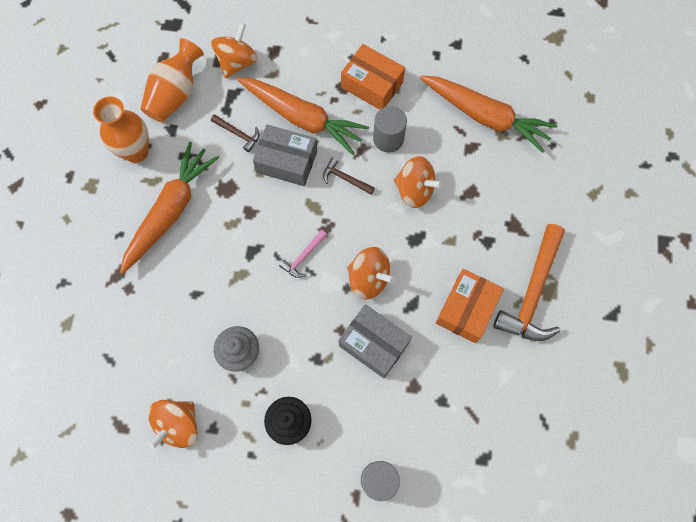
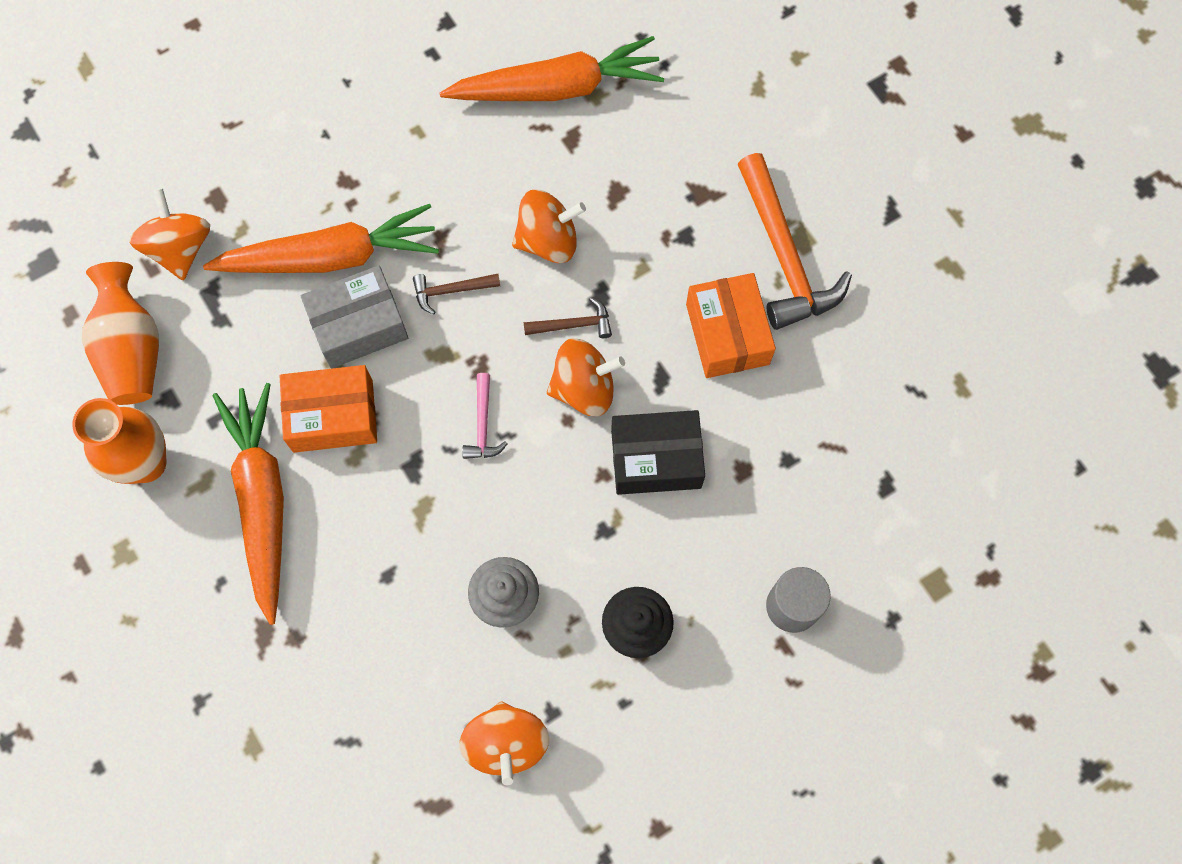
camera: 40 degrees left, 0 degrees up
(238, 134) = (264, 338): brown hammer -> brown hammer (573, 325)
(372, 85) = (383, 149): orange box -> orange box (333, 416)
(374, 344) = (656, 459): grey box -> black box
(388, 139) = (462, 202): grey cylinder -> none

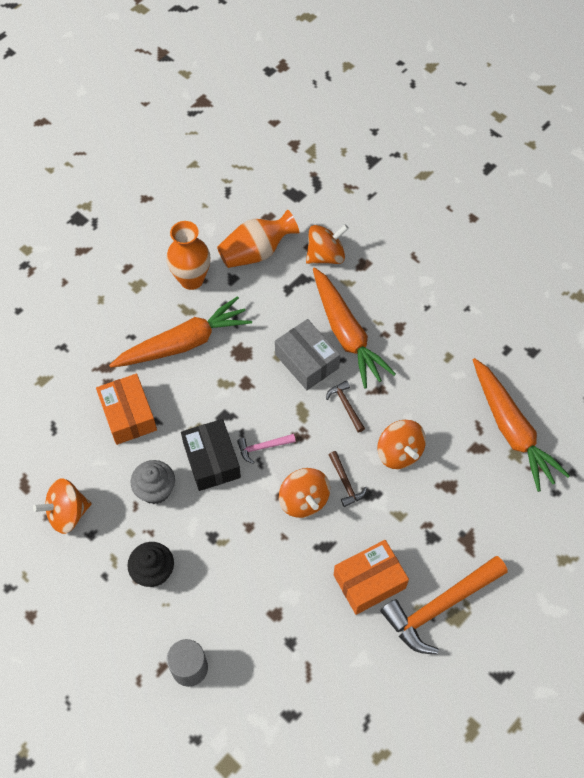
camera: 75 degrees right, 10 degrees down
(333, 416) = (245, 364): orange box -> orange box (128, 415)
(656, 459) = (268, 556): black box -> black box (212, 460)

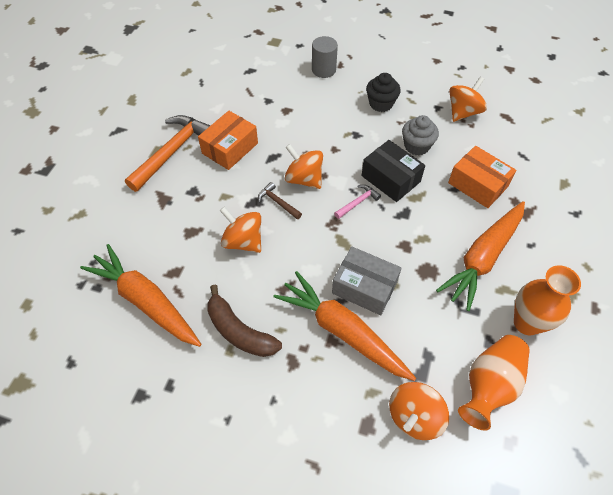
camera: 155 degrees right, 5 degrees down
(345, 405) = (308, 262): brown hammer -> none
(434, 368) = (239, 331): none -> brown banana

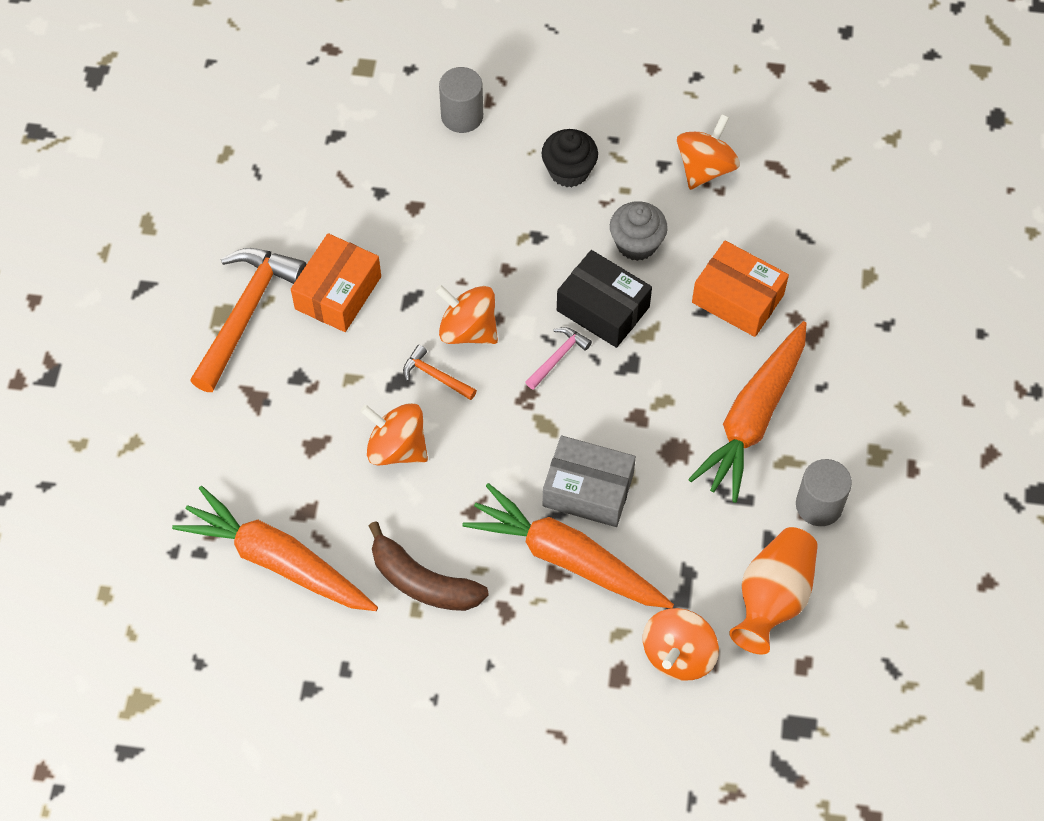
camera: 10 degrees left, 5 degrees up
(277, 202) = (435, 376): brown hammer -> orange hammer
(527, 323) = (819, 505): orange vase -> grey cylinder

